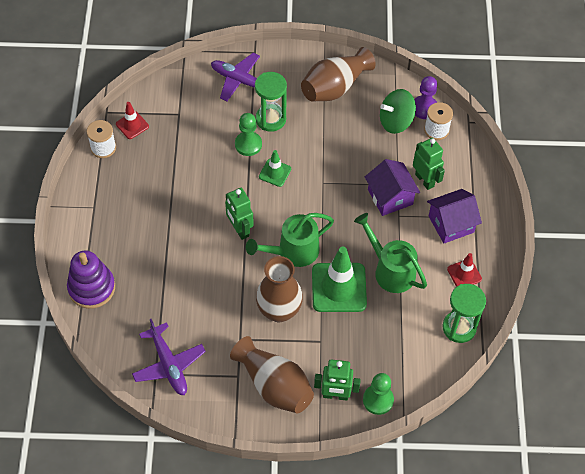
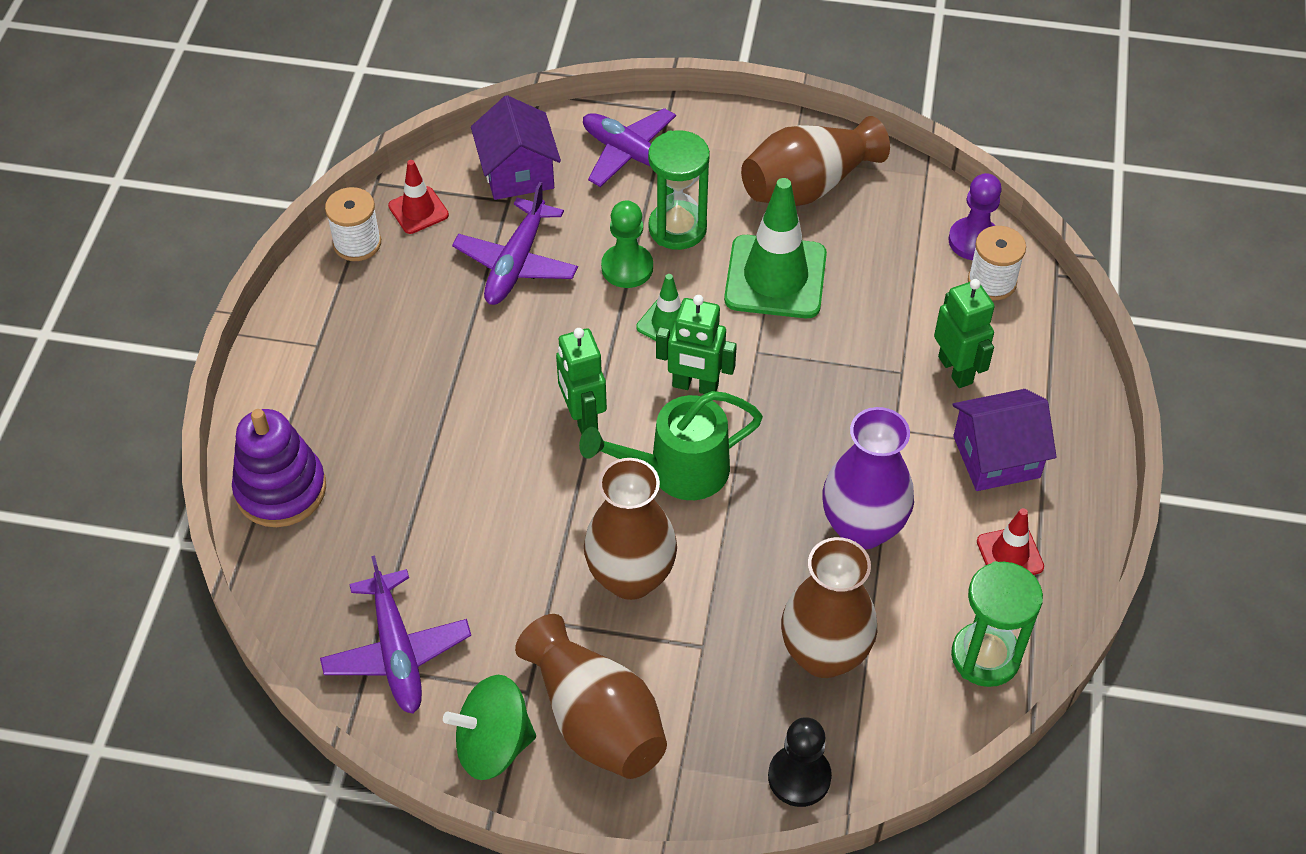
camera: 10 degrees right, 5 degrees down
(190, 149) = (516, 263): none -> purple plane
(335, 395) = (715, 756): green robot -> green robot (695, 386)
(339, 287) = (756, 549): green traffic cone -> green traffic cone (775, 277)
(378, 400) = (799, 777): green pawn -> black pawn
(381, 337) = (824, 655): none -> brown vase
(390, 197) = (883, 393): purple house -> purple house (518, 173)
(390, 270) = (862, 528): green watering can -> purple vase
(396, 121) = (915, 258): green spinning top -> green spinning top (493, 744)

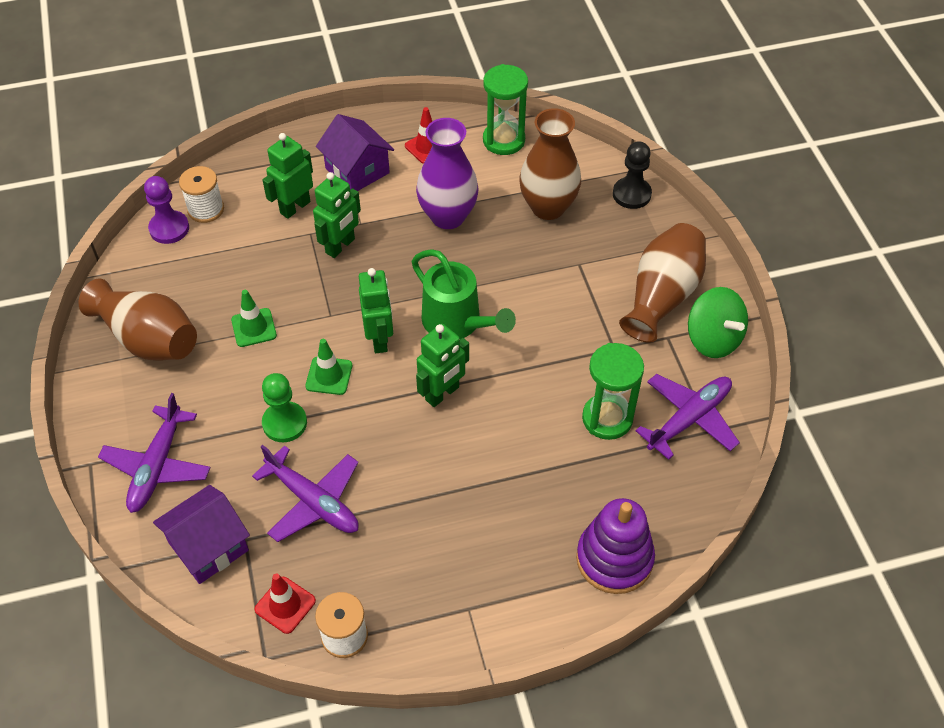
camera: 115 degrees left, 0 degrees up
(516, 263) = (313, 501): purple plane -> purple plane turned 45 degrees clockwise
(631, 577) = (554, 316): brown vase -> none
(677, 228) = (228, 406): green hourglass -> green hourglass (607, 418)
(775, 277) = (254, 328): green traffic cone -> green traffic cone, size x0.52
(864, 395) = (340, 246): none -> green robot

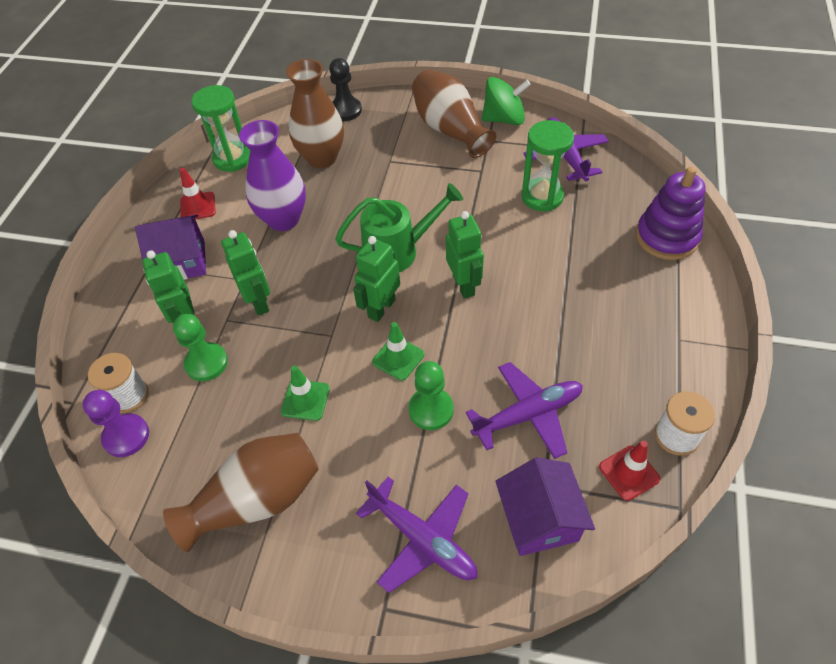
camera: 60 degrees left, 0 degrees up
(259, 243) = (206, 363): none -> green pawn
(379, 339) = (381, 308): green robot -> green robot turned 75 degrees counterclockwise

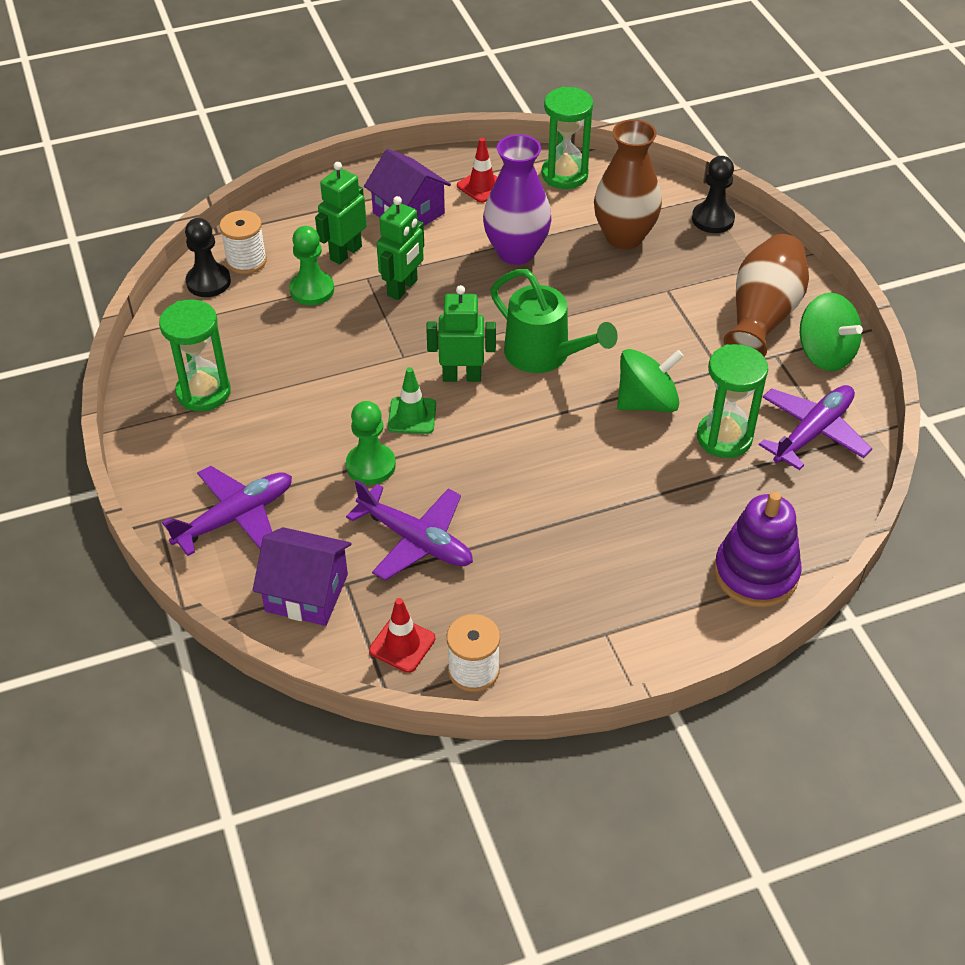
camera: 55 degrees right, 5 degrees down
(126, 436) = (208, 282): purple pawn -> black pawn
(256, 500) = (203, 392): brown vase -> green hourglass
(305, 400) = (320, 374): green traffic cone -> none
(422, 539) = (235, 517): purple plane -> purple plane turned 135 degrees counterclockwise
(464, 285) = (540, 425): green robot -> none
(483, 219) = (646, 402): none -> green spinning top
(539, 519) = (306, 593): purple house -> purple house turned 60 degrees clockwise

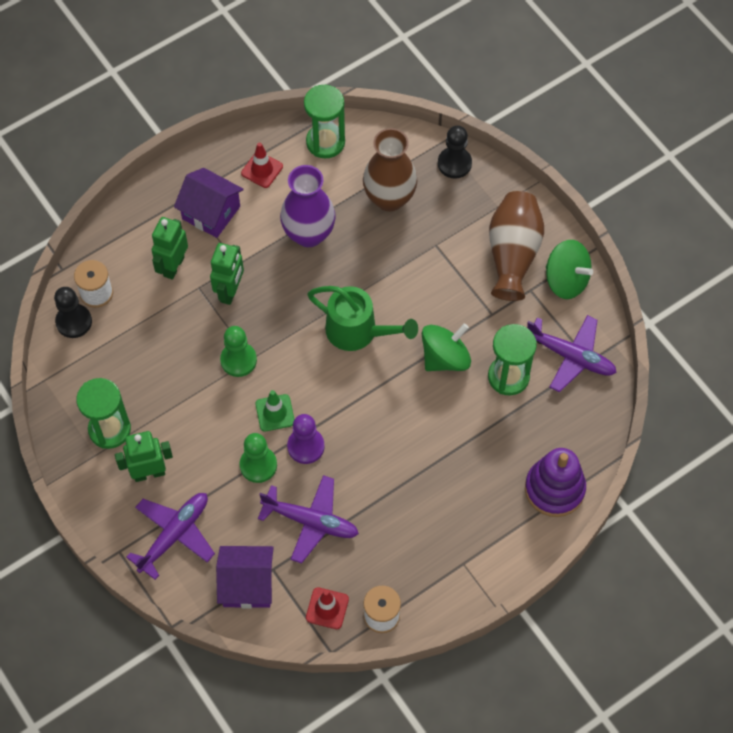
camera: 15 degrees left, 15 degrees up
(312, 290) = (159, 310): green pawn -> green pawn (238, 360)
(438, 458) = (306, 446): none -> purple pawn
(462, 376) = (301, 367): green robot -> green robot (149, 473)
(812, 432) = (570, 356): purple plane -> purple plane turned 90 degrees clockwise

